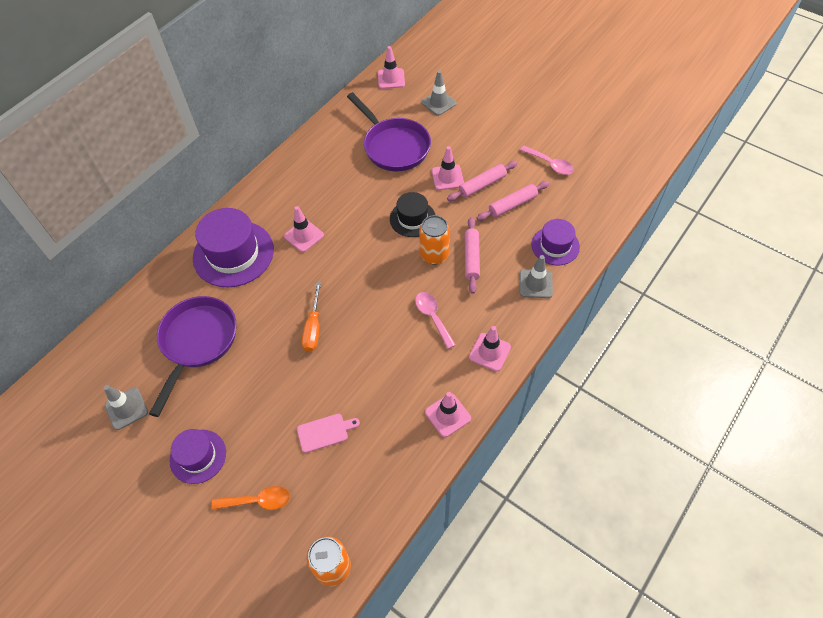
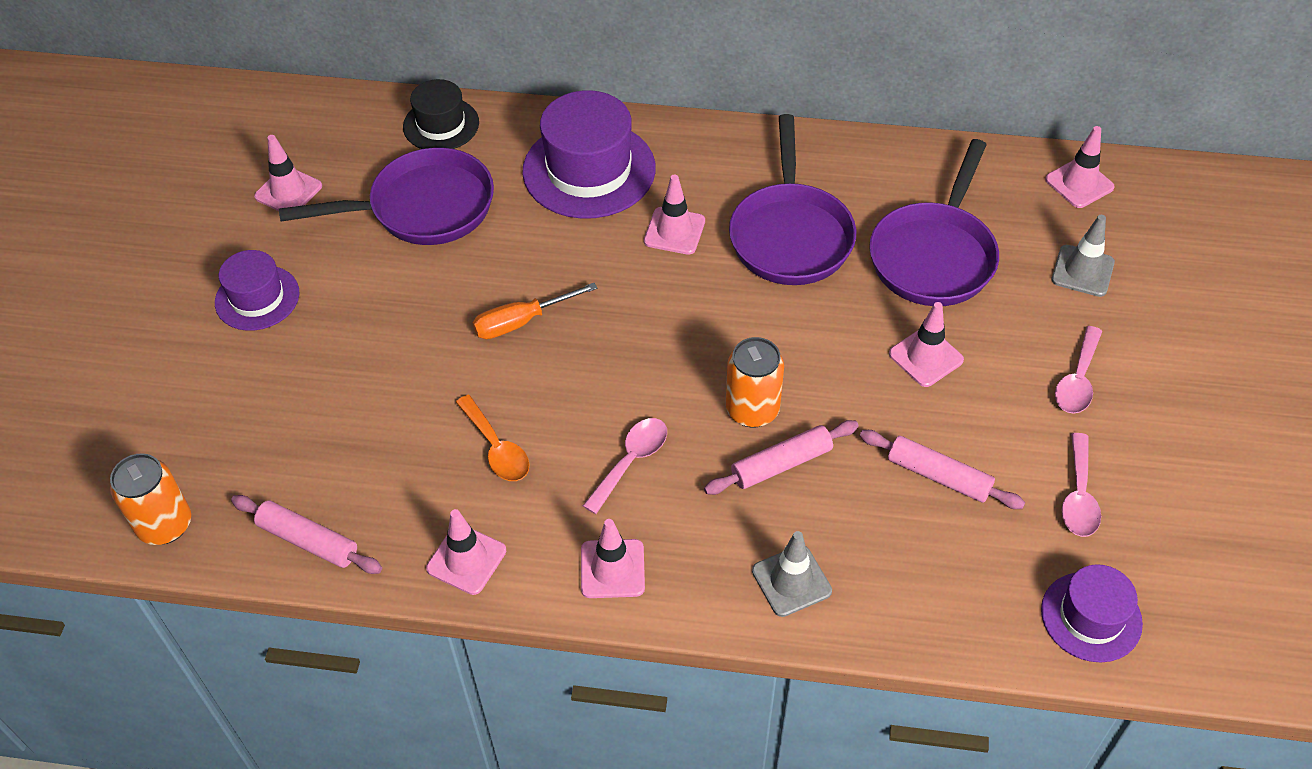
camera: 60 degrees right, 5 degrees down
(126, 408) = (288, 191): grey traffic cone -> pink traffic cone
(257, 501) = (223, 393): orange spoon -> orange spoon (496, 448)
(325, 432) = (360, 418): pink cutting board -> none
(342, 192) = (790, 235): none -> purple pan
(412, 218) = (804, 348): black hat -> black hat (441, 125)
(482, 185) = (948, 413): pink rolling pin -> pink rolling pin (308, 541)
(493, 134) = (1077, 380): none -> pink spoon
(555, 246) = (895, 579): purple hat -> purple hat (1091, 617)

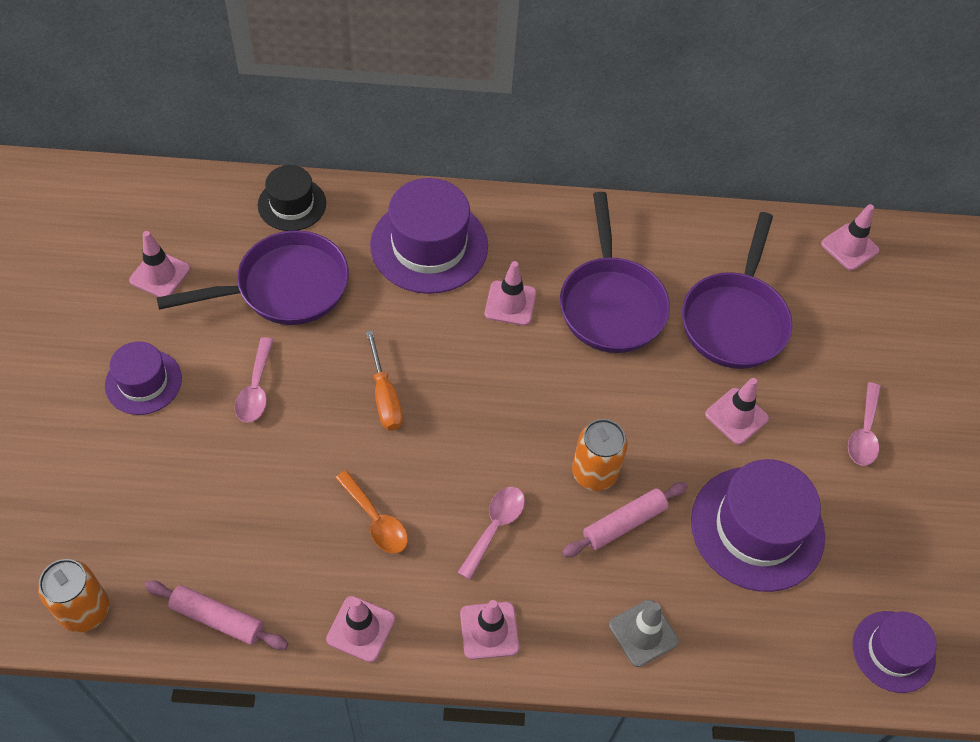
camera: 10 degrees left, 5 degrees up
(521, 322) = (385, 396): orange screwdriver -> orange screwdriver turned 75 degrees counterclockwise
(938, 476) = (757, 528): pink rolling pin -> purple hat
(1078, 495) = (874, 540): pink spoon -> pink spoon (256, 389)
(1082, 271) = (859, 330): grey traffic cone -> none

